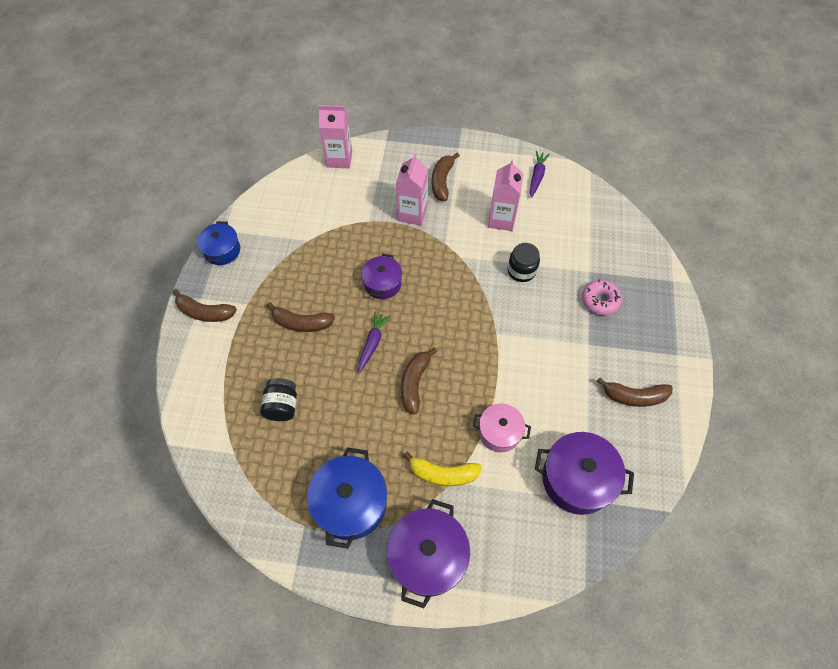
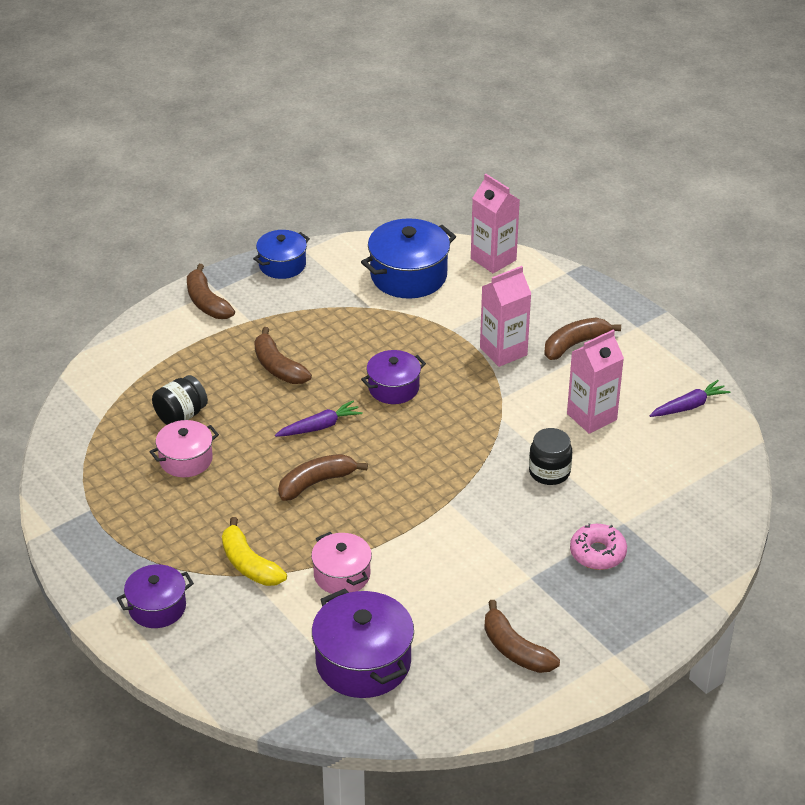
camera: 45 degrees right, 20 degrees down
(322, 435) = (186, 460): none -> pink pot
(350, 503) = (145, 523): blue pot -> blue pot (408, 275)
(427, 557) = (157, 607): purple pot -> purple pot, size x0.62

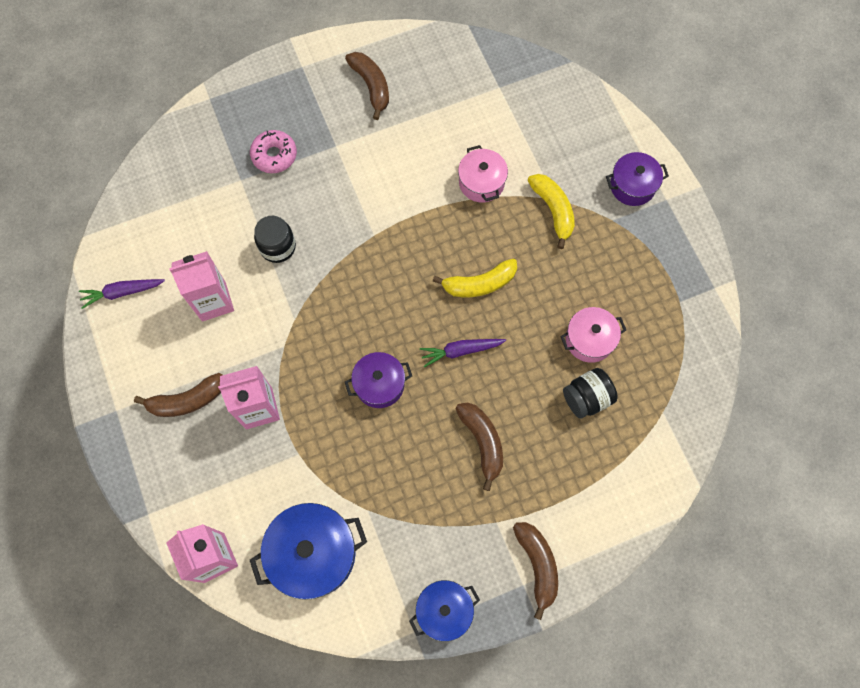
camera: 165 degrees left, 30 degrees up
(316, 482) = (479, 284): brown banana -> yellow banana
(363, 662) = (485, 101): purple pot -> none

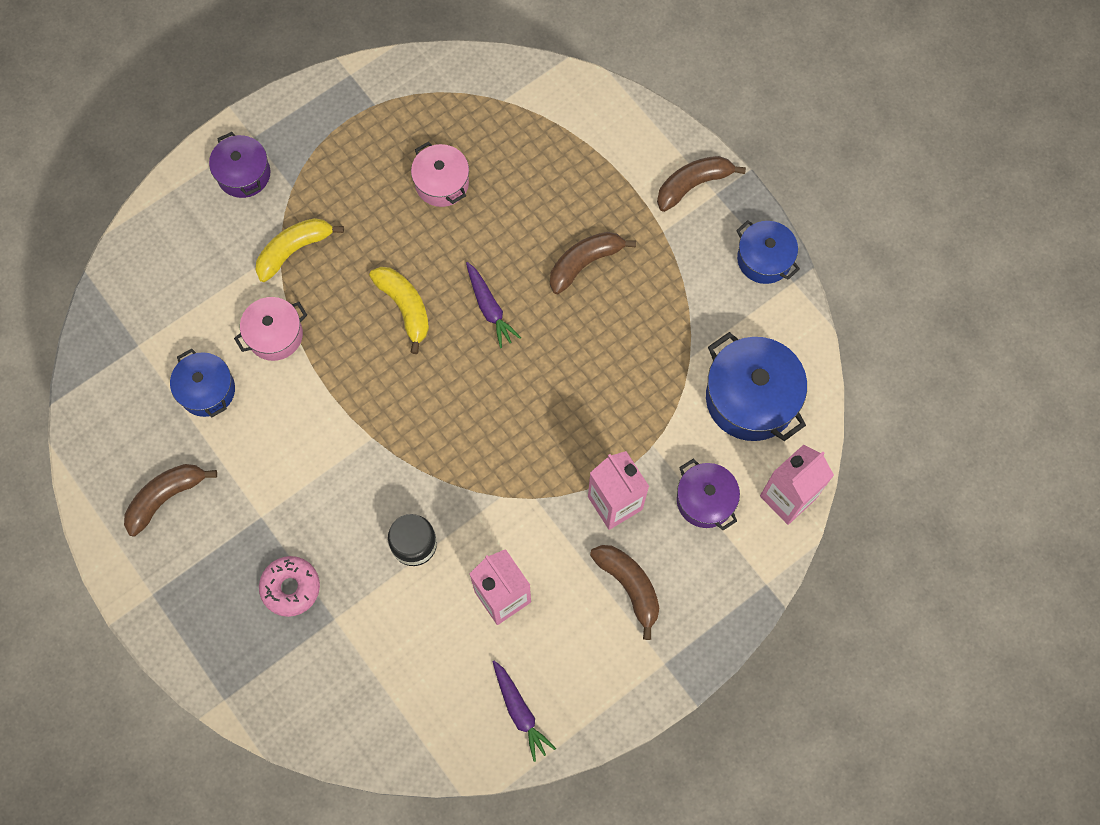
camera: 105 degrees left, 0 degrees up
(379, 384) = (551, 382): purple pot -> purple pot (705, 500)
(448, 127) = (207, 390): none -> blue pot
(586, 398) = (508, 173): black jar -> none

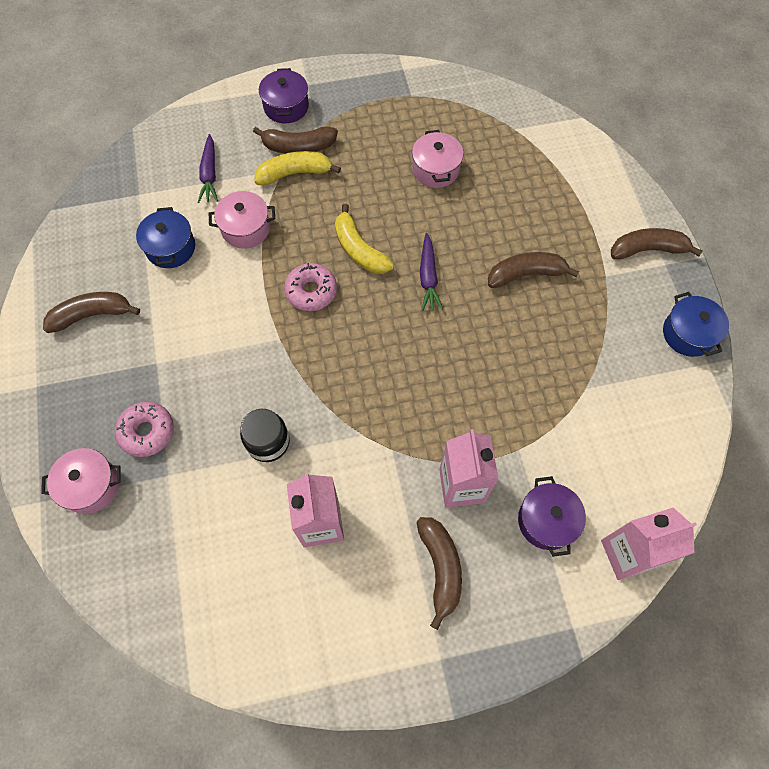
camera: 25 degrees right, 5 degrees down
(265, 663) = (91, 486): none -> pink pot
(282, 217) = (298, 147): none -> brown banana
(379, 374) = (311, 291): none -> pink donut
(405, 308) = (359, 249): yellow banana -> yellow banana turned 150 degrees clockwise
(520, 712) = (284, 639): purple carrot -> purple carrot (209, 174)
(750, 398) = (628, 447): blue pot -> none

